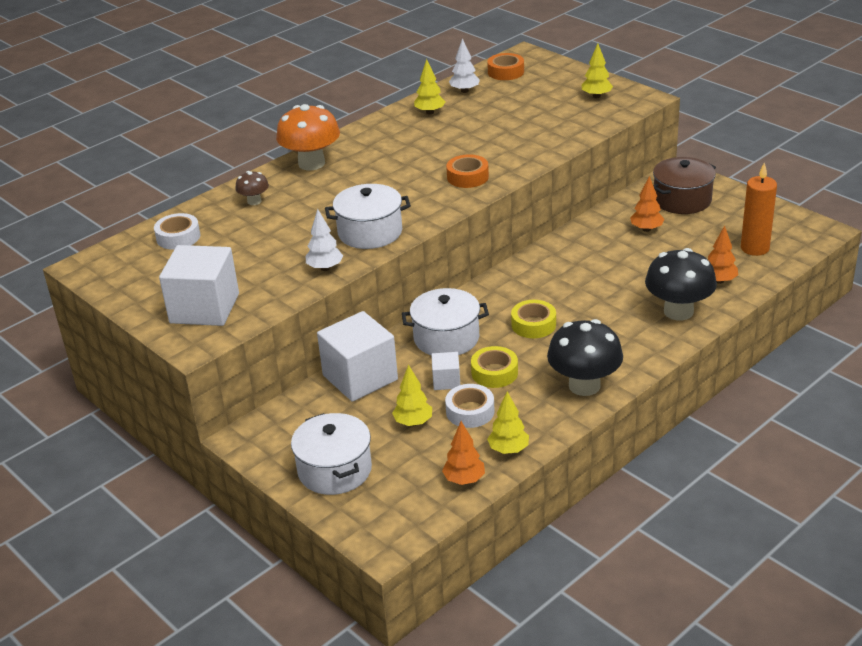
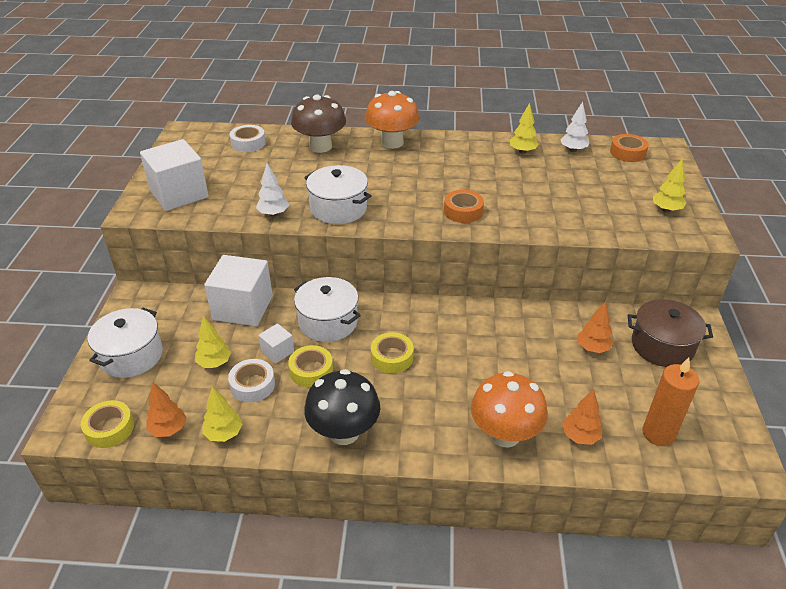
camera: 45 degrees right, 5 degrees up
(254, 201) = (320, 146): brown mushroom -> brown mushroom, size x1.99
(419, 515) = (109, 428): none -> yellow tape
(678, 311) = (504, 434): black mushroom -> orange mushroom

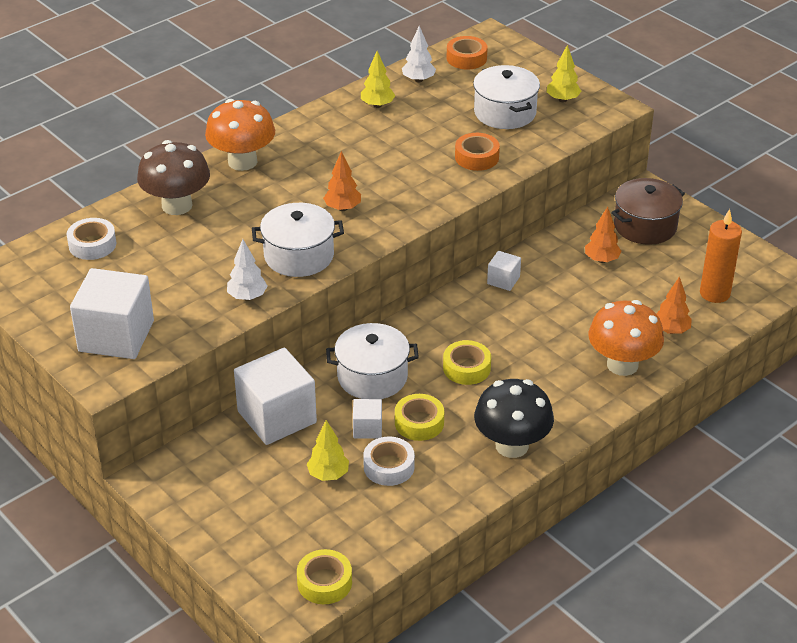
camera: 45 degrees left, 0 degrees up
(131, 356) = (242, 523): white pot -> white pot (505, 112)
(168, 429) = (375, 545): orange tree -> orange tree (343, 208)
(224, 434) = (424, 514): yellow tree -> none
(463, 211) = (410, 194): orange tape -> orange tape (477, 157)
(499, 317) = (503, 280): none -> white cube

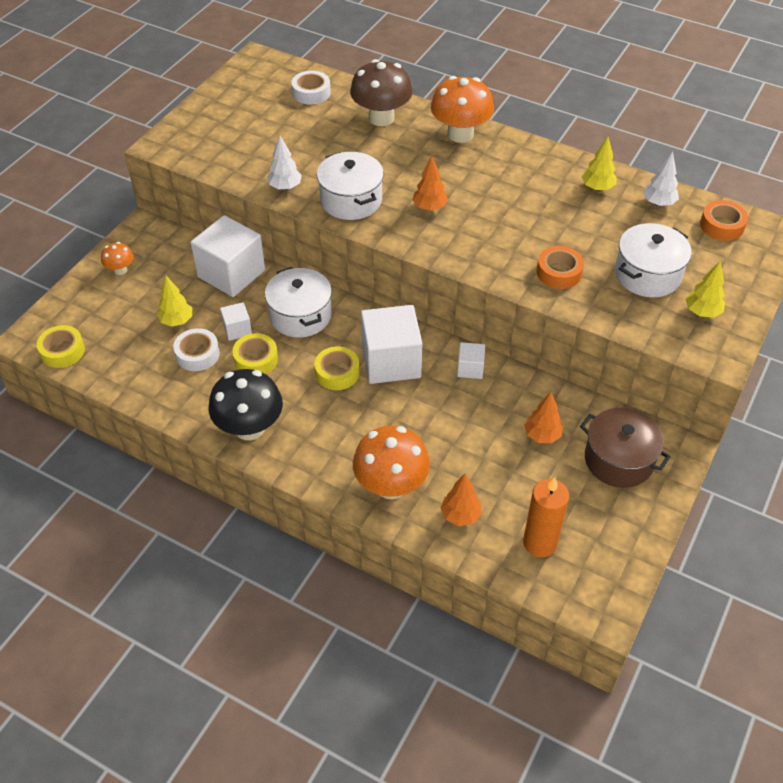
camera: 70 degrees right, 10 degrees up
(116, 336) = (211, 136): white cube -> white cube (391, 361)
(213, 511) = (120, 270): none -> orange mushroom

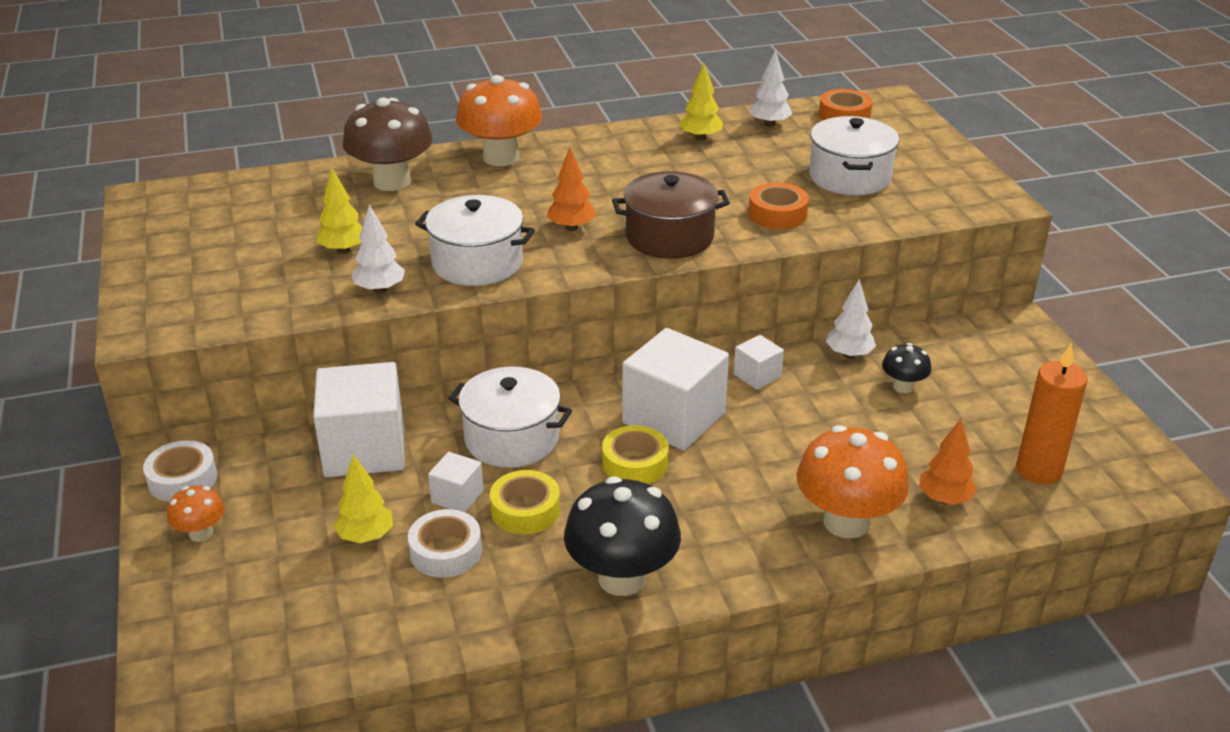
camera: 45 degrees left, 15 degrees down
(62, 351) = (248, 670): yellow tape -> none
(311, 93) = (269, 196): white tape -> white tape (182, 479)
(541, 393) = (849, 355): none -> white tree
(542, 435) = (903, 386): orange tree -> black mushroom
(618, 460) = (989, 363): brown pot -> brown pot (669, 237)
(702, 312) = (934, 179): yellow tree -> yellow tree (343, 250)

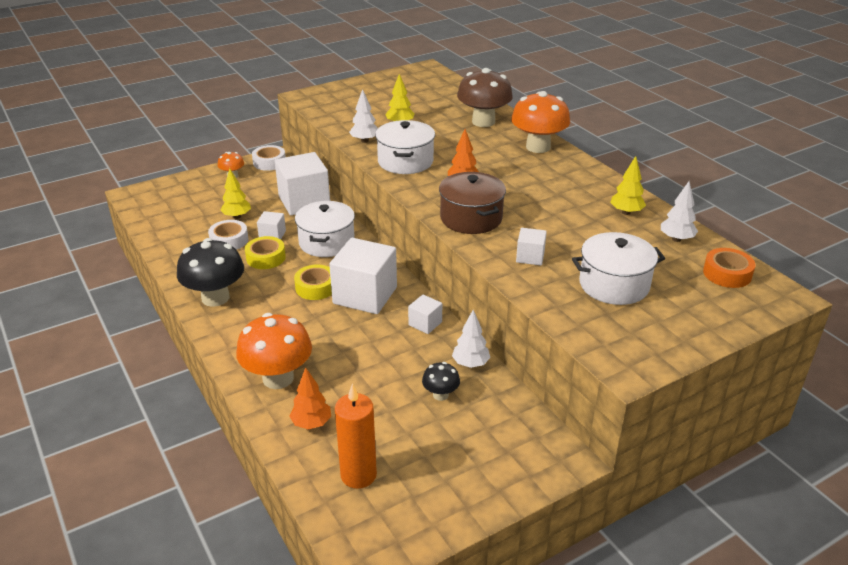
camera: 75 degrees right, 0 degrees up
(777, 214) = (530, 257): orange tape -> white cube

